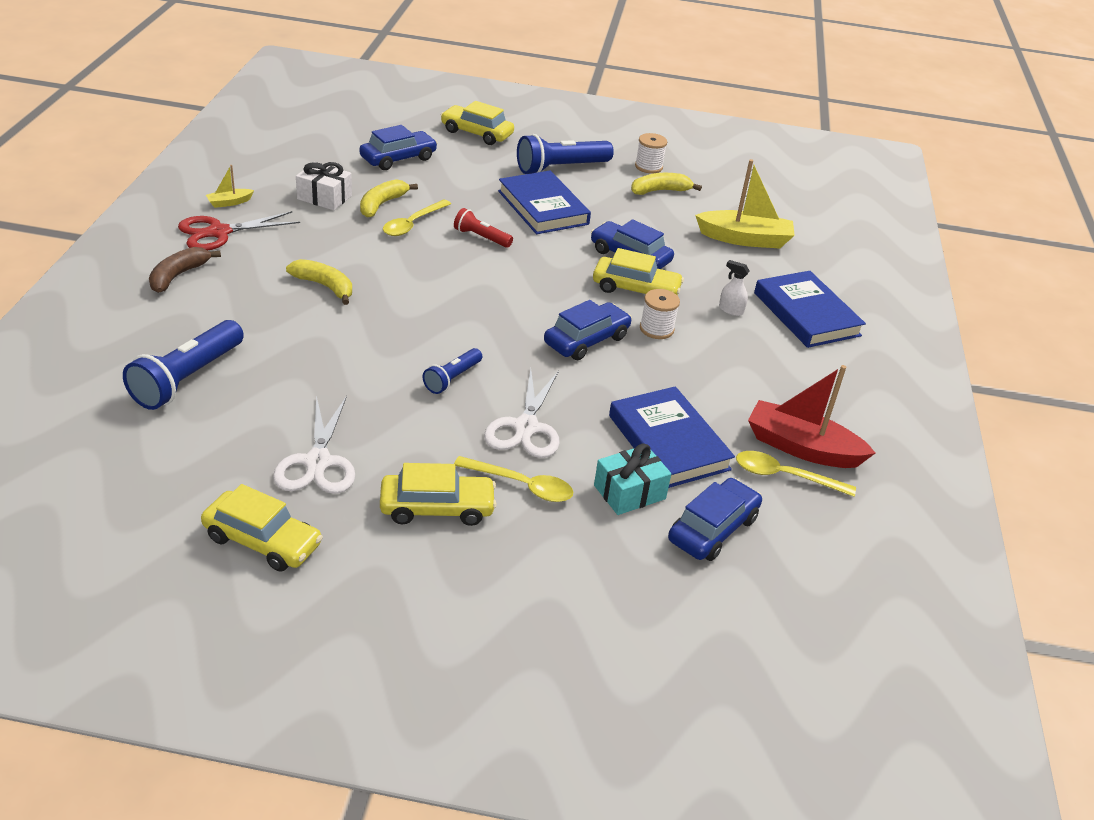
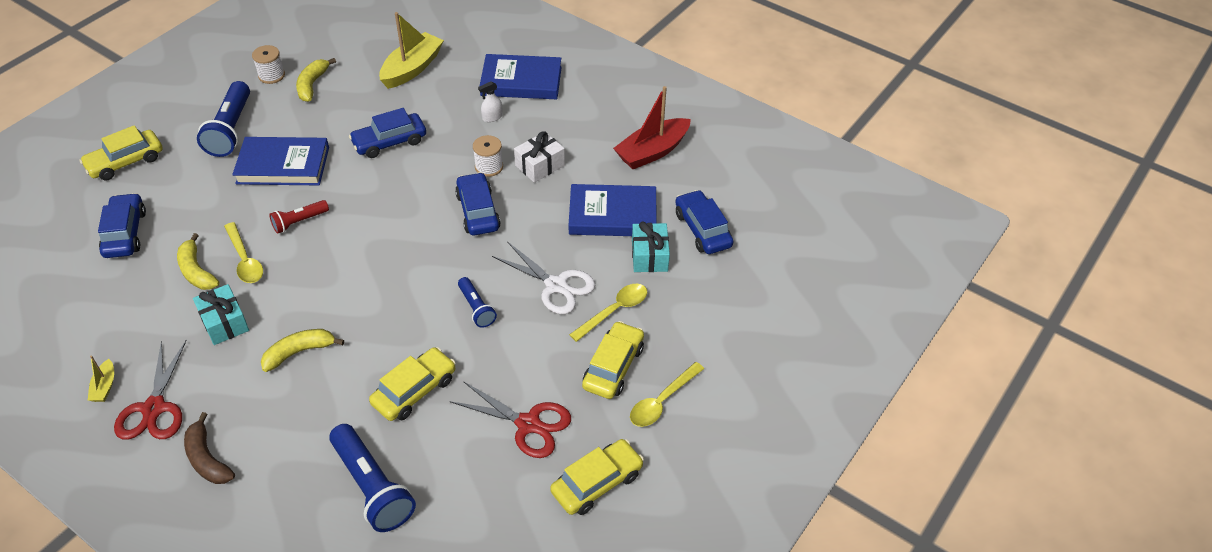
camera: 60 degrees left, 10 degrees up
(318, 462) = (528, 424): white scissors -> red scissors
(324, 197) = (152, 309): white gift -> white gift (540, 165)
(333, 236) = (224, 322): none -> turquoise gift
(635, 289) = (433, 157): yellow car -> yellow car (414, 391)
(785, 476) = (673, 173): yellow spoon -> yellow spoon (662, 401)

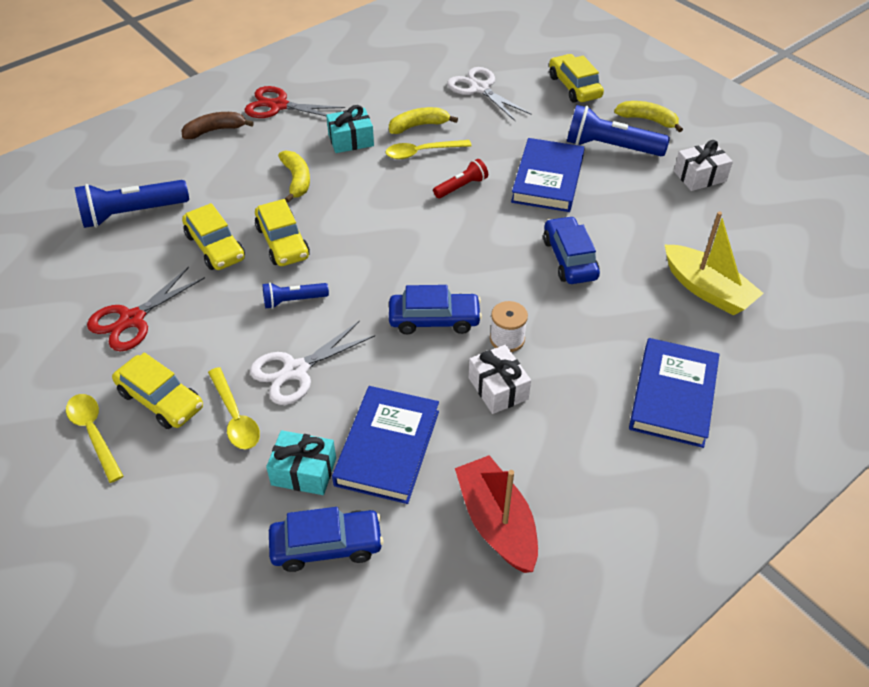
camera: 105 degrees right, 0 degrees up
(105, 386) = (313, 83): yellow boat -> none
(125, 233) = (479, 89): blue car -> white scissors
(271, 75) = (699, 176): white spool -> white gift
(299, 222) = (461, 187): red flashlight -> red flashlight turned 75 degrees clockwise
(312, 85) = (680, 205): yellow banana -> yellow banana (647, 120)
(492, 117) = (600, 354): white spray bottle -> none
(597, 483) = (37, 359): yellow car -> yellow car (282, 242)

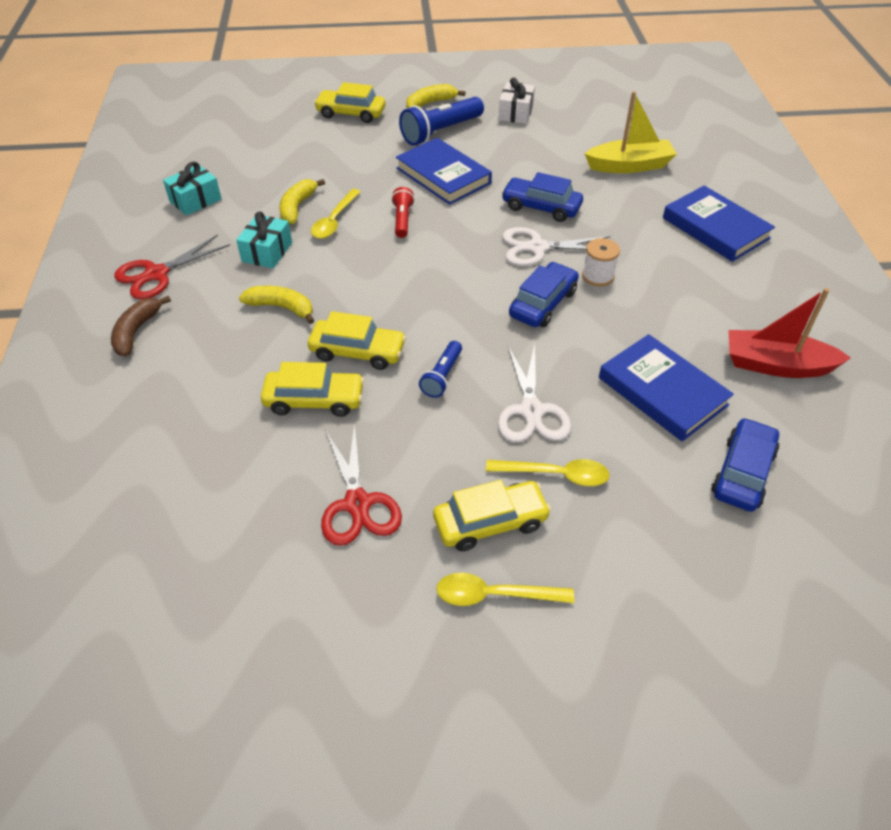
camera: 55 degrees left, 0 degrees up
(132, 213) = (193, 444): blue flashlight -> none
(304, 472) = (653, 454): turquoise gift -> turquoise gift (195, 200)
(479, 89) = (292, 155): white scissors -> white scissors (537, 248)
(498, 388) = (645, 304): white gift -> none

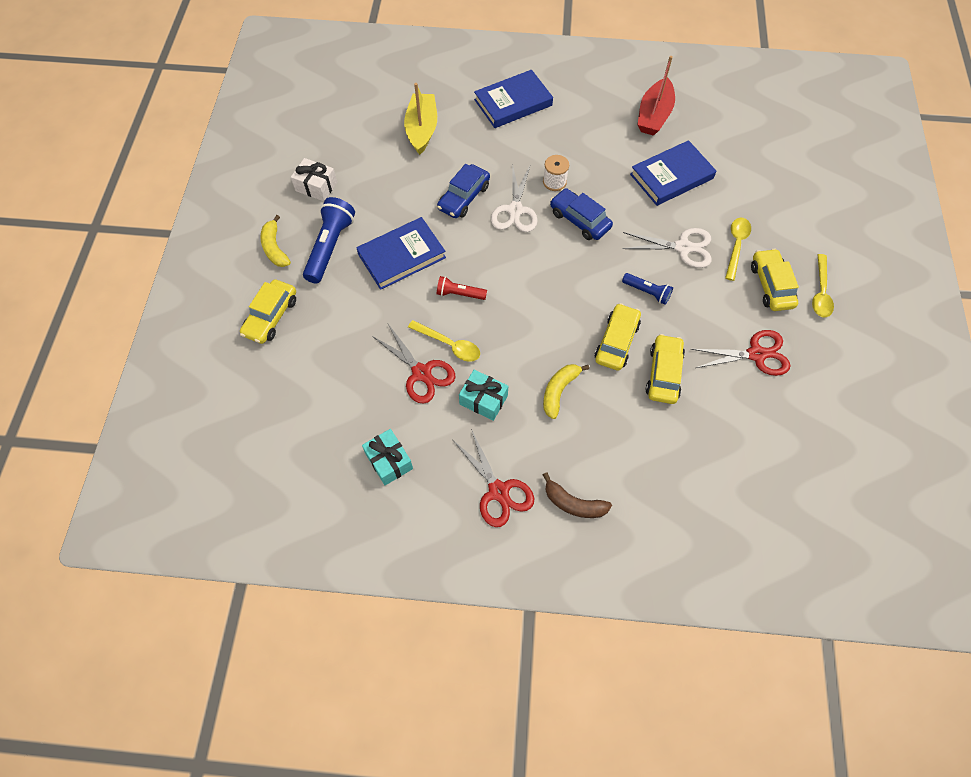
camera: 80 degrees left, 15 degrees up
(297, 207) = (421, 373): yellow banana -> red scissors
(441, 132) = (330, 247): blue flashlight -> blue flashlight turned 135 degrees counterclockwise
(742, 473) = (737, 158): blue car -> none

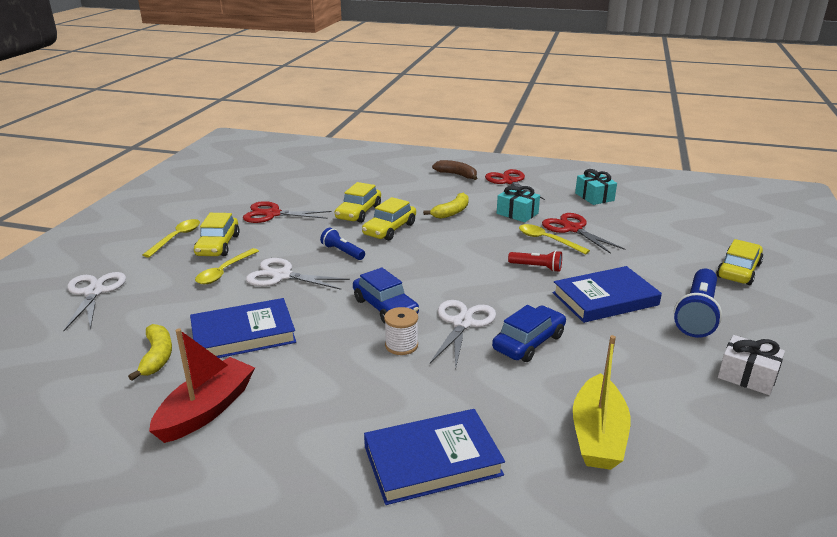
camera: 170 degrees left, 35 degrees down
(275, 248) = (768, 320): yellow banana -> yellow banana (157, 357)
(820, 204) = (94, 292): none -> white scissors

